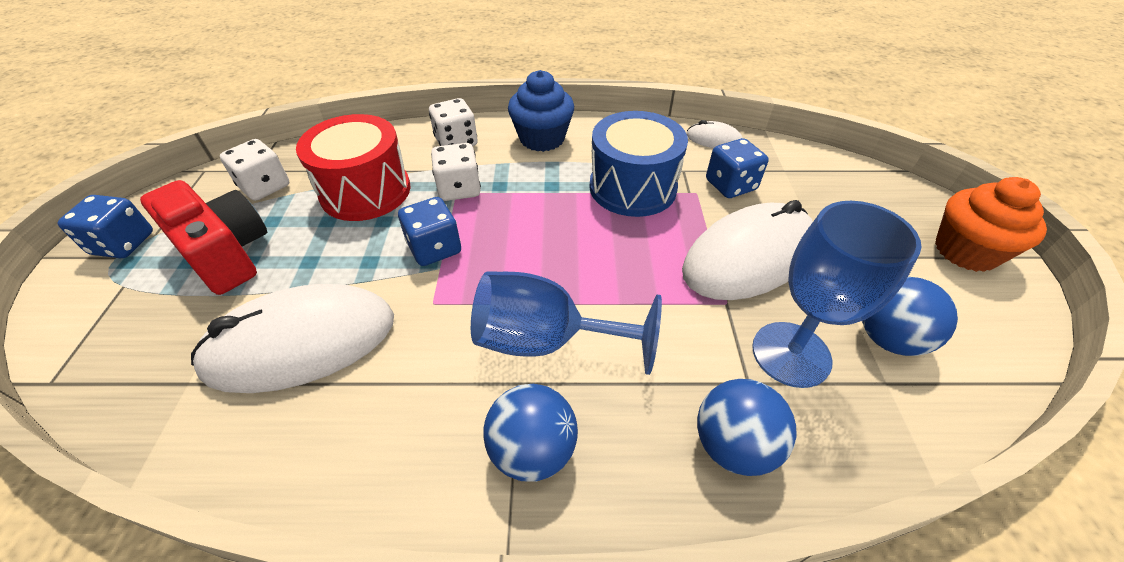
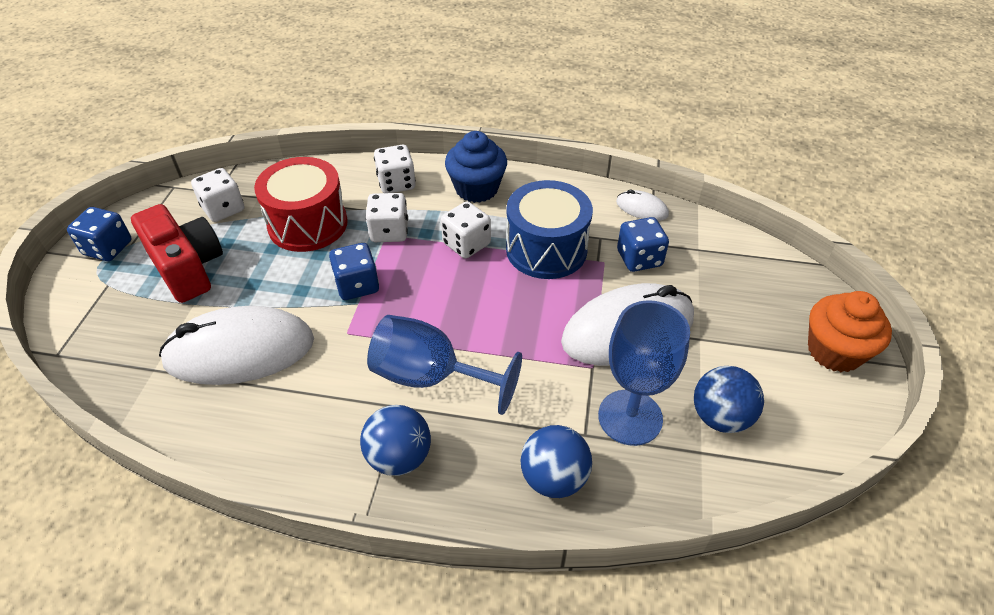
camera: 10 degrees right, 0 degrees up
(546, 192) = (466, 244): none -> white dice

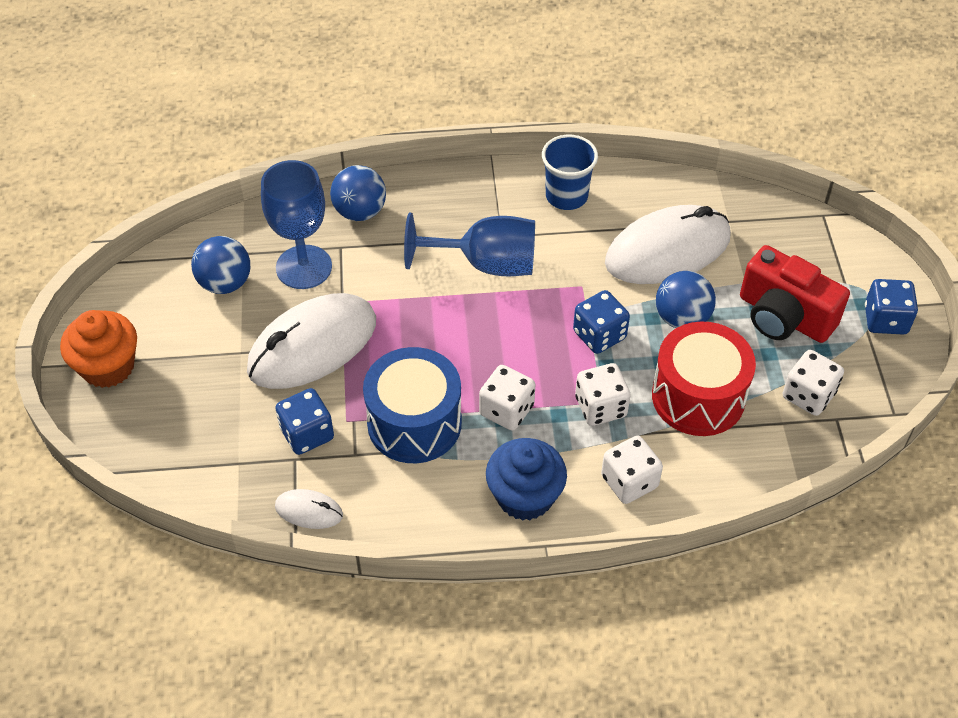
camera: 165 degrees right, 5 degrees up
(302, 442) = (566, 196): none -> blue cup
(399, 457) = (485, 201): blue ball -> blue ball (682, 318)

